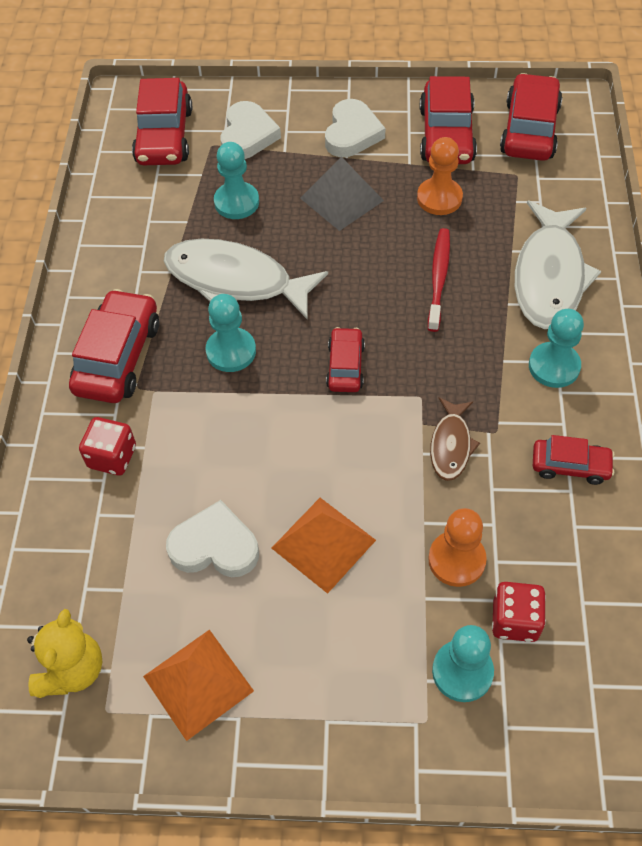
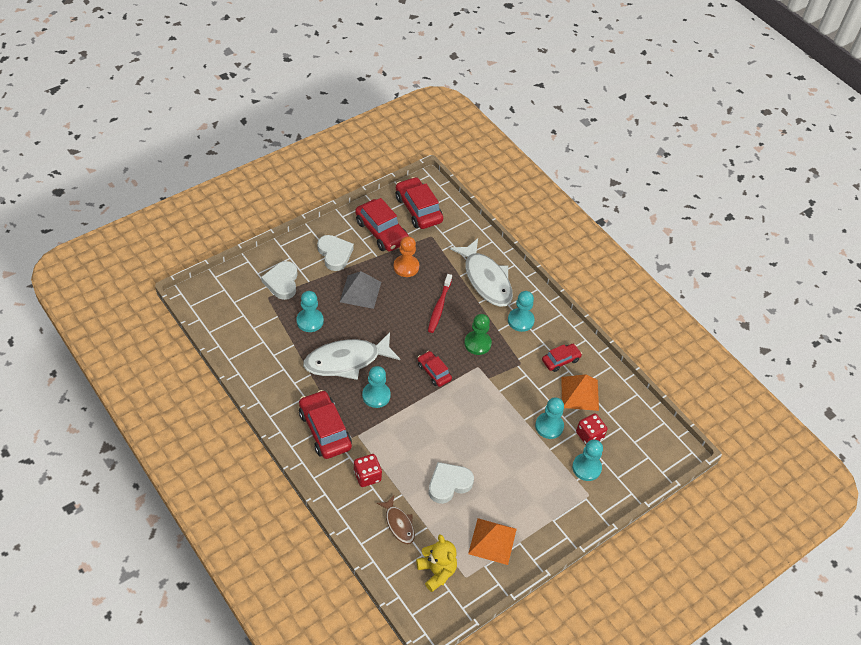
camera: 45 degrees left, 5 degrees down
(164, 136) = (237, 305): red car -> none
(248, 135) = (282, 282): white heart -> white heart turned 150 degrees counterclockwise
(323, 544) = (492, 454): orange pyramid -> orange pyramid (580, 393)
(439, 278) = (439, 307): red toothbrush -> red toothbrush turned 135 degrees counterclockwise
(451, 362) = (477, 343): none -> green pawn
(451, 445) = (507, 380): brown fish -> brown fish (398, 524)
(456, 560) = (549, 426): orange pawn -> turquoise pawn

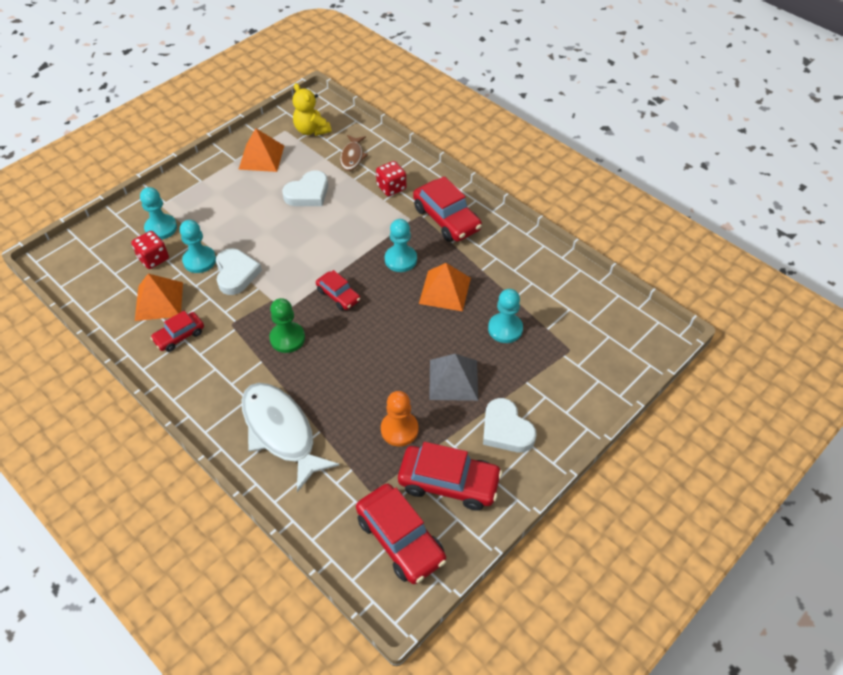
camera: 175 degrees right, 0 degrees up
(282, 282) = (561, 373): white heart -> white heart (236, 274)
(347, 361) = (444, 290): white fish -> orange pyramid
(381, 232) = (449, 483): red car -> red car turned 150 degrees clockwise
(398, 524) = (352, 157): brown fish -> brown fish turned 135 degrees counterclockwise
(439, 307) = (343, 378): red toothbrush -> none
(520, 320) = (230, 379): turquoise pawn -> none

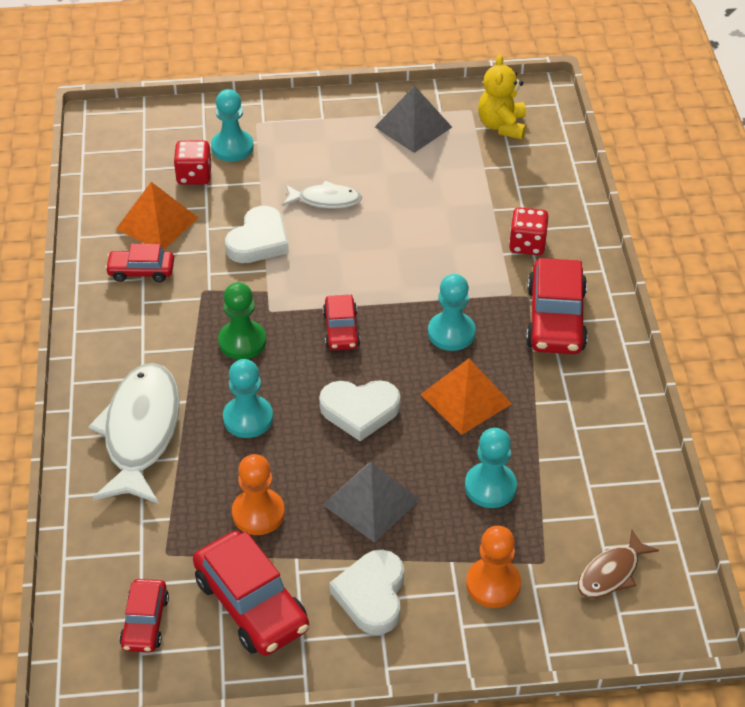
camera: 40 degrees right, 5 degrees down
(199, 260) = (236, 204): turquoise pawn -> turquoise pawn (248, 418)
(252, 227) = (326, 200): none -> white fish
(261, 157) = (413, 127): orange pyramid -> grey pyramid
(308, 193) = (423, 196): white heart -> white heart (359, 411)
(352, 157) = (518, 183): brown fish -> brown fish (611, 573)
(400, 539) = (145, 622): red car -> red car, size x0.58
(558, 379) = (493, 584): none -> orange pawn

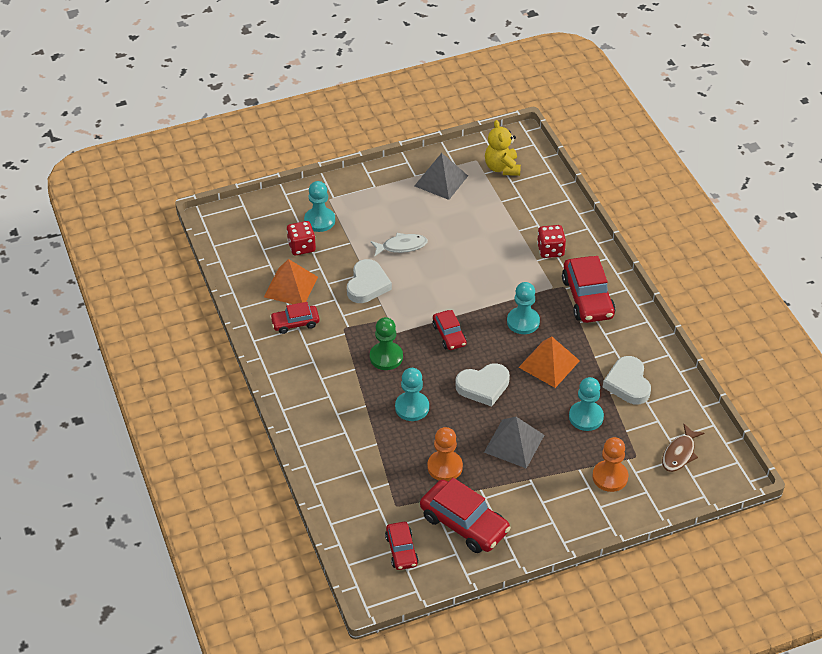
camera: 15 degrees left, 0 degrees up
(140, 432) = (344, 432): white fish -> none
(372, 595) = (537, 501): white heart -> white heart (628, 383)

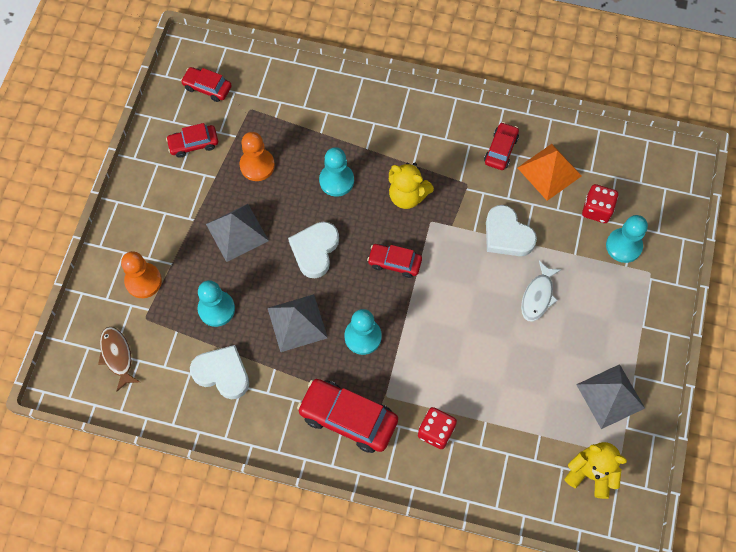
camera: 125 degrees right, 20 degrees up
(386, 357) = (407, 196): green pawn -> yellow teddy bear
(464, 524) = (193, 144): red car -> red car, size x0.58
(549, 364) = (297, 323): orange pyramid -> grey pyramid

